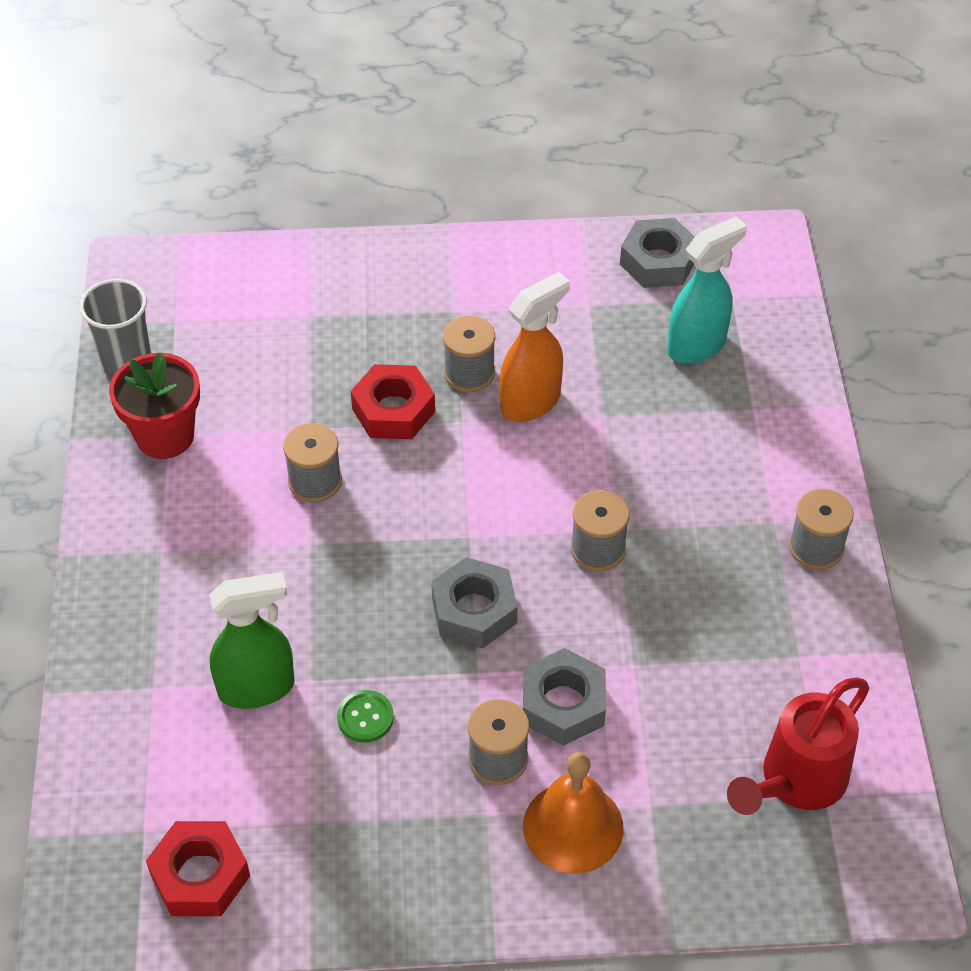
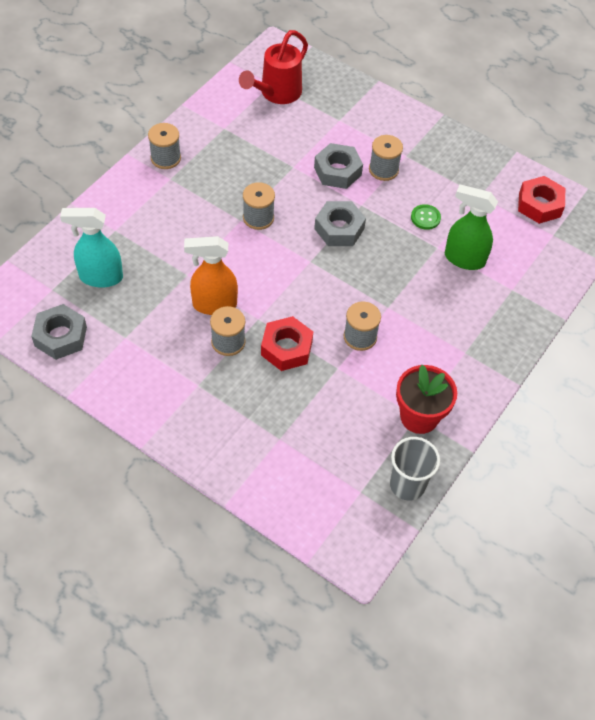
camera: 145 degrees left, 5 degrees up
(573, 827) = (376, 131): orange bell -> none
(796, 781) = (276, 93): red watering can -> red watering can turned 135 degrees clockwise

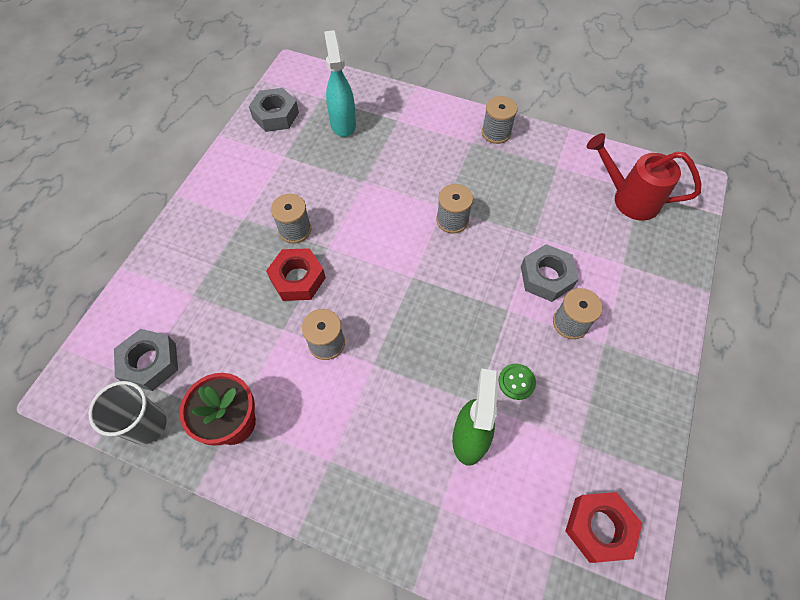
camera: 80 degrees right, 5 degrees up
(214, 304) = (335, 209): orange spray bottle -> none
(339, 229) = (465, 295): grey nut -> grey nut (150, 363)

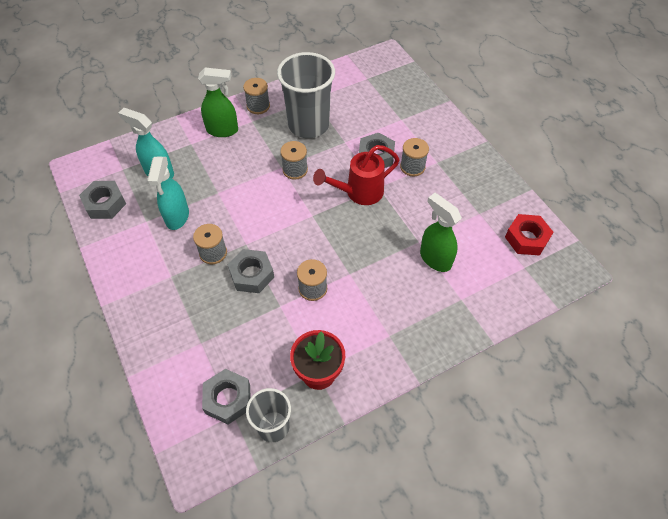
camera: 50 degrees left, 5 degrees down
(297, 279) = (252, 275): red nut -> grey nut
(308, 173) = (177, 217): none -> turquoise spray bottle
(437, 130) = (223, 130): none -> green spray bottle
(516, 382) = (423, 215): green button -> none
(519, 189) = (308, 125): none -> grey cup
(629, 198) = (366, 86): red watering can -> red watering can (359, 192)

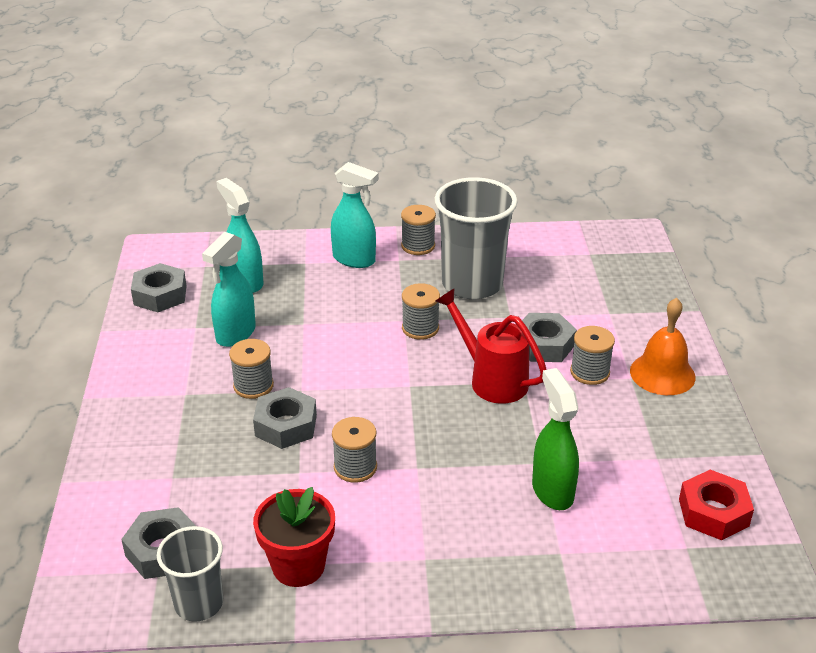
camera: 25 degrees right, 20 degrees down
(223, 130) = (354, 259): green spray bottle -> turquoise spray bottle
(359, 192) = (492, 379): red watering can -> red watering can turned 45 degrees clockwise
(453, 153) = (662, 374): none -> orange bell

